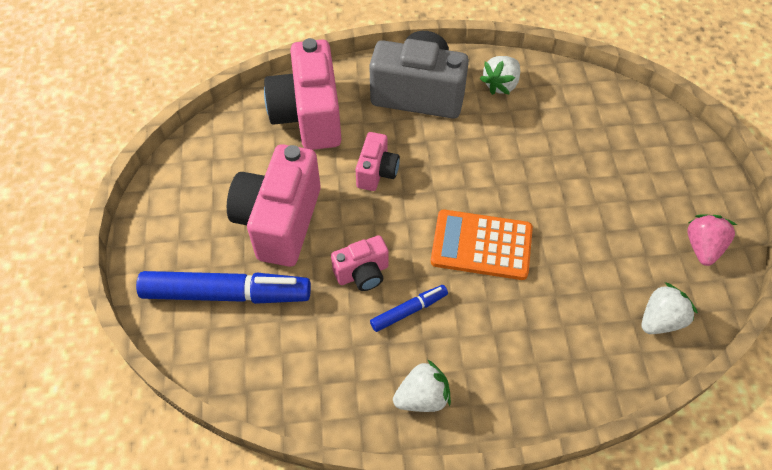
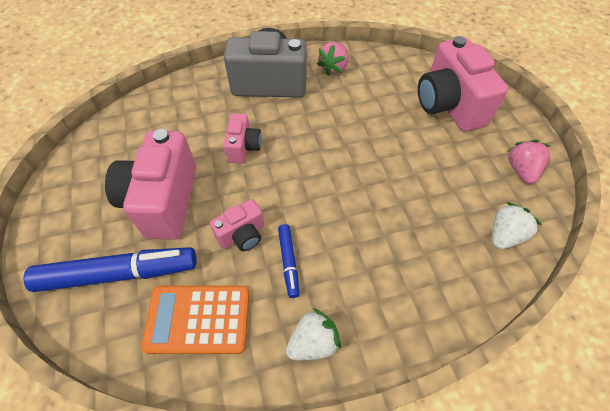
camera: 10 degrees left, 0 degrees up
(309, 116) = (180, 111): pink camera -> pink camera (448, 105)
(409, 311) = (288, 262): blue marker -> blue marker turned 120 degrees clockwise
(481, 245) = (342, 195): orange calculator -> orange calculator (198, 319)
(501, 85) = (334, 68): white strawberry -> pink strawberry

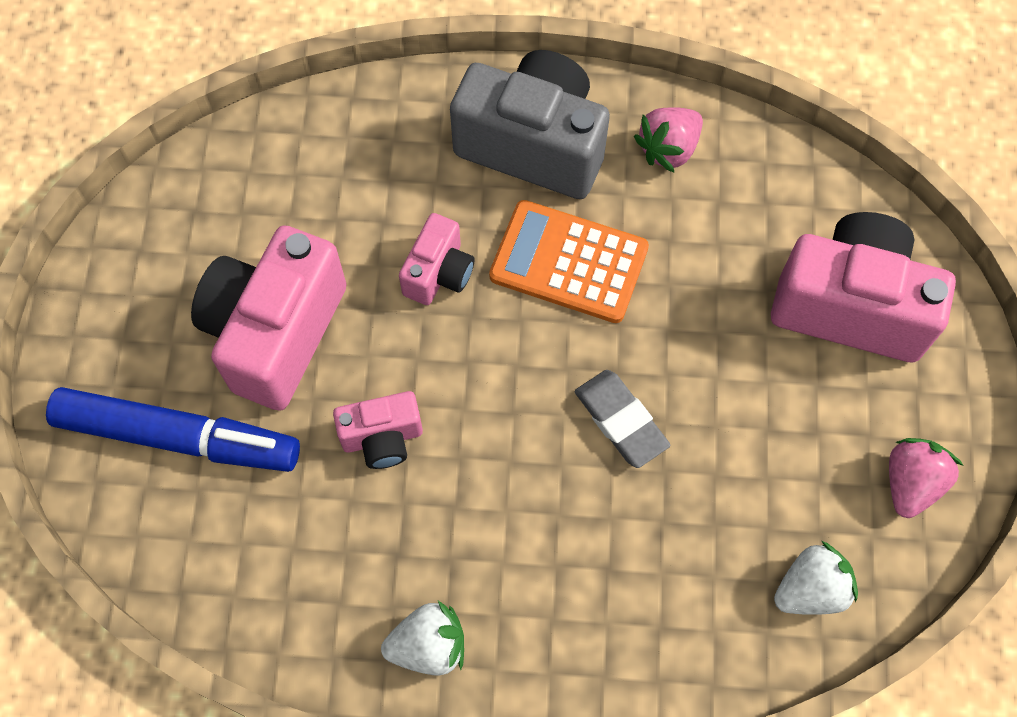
camera: 20 degrees right, 10 degrees up
(198, 319) = (274, 551): orange calculator -> orange calculator (569, 262)
(288, 262) = (438, 509): blue marker -> none
(367, 186) = (620, 421): none -> grey eraser
(448, 105) = (850, 306): pink camera -> pink camera turned 105 degrees clockwise

